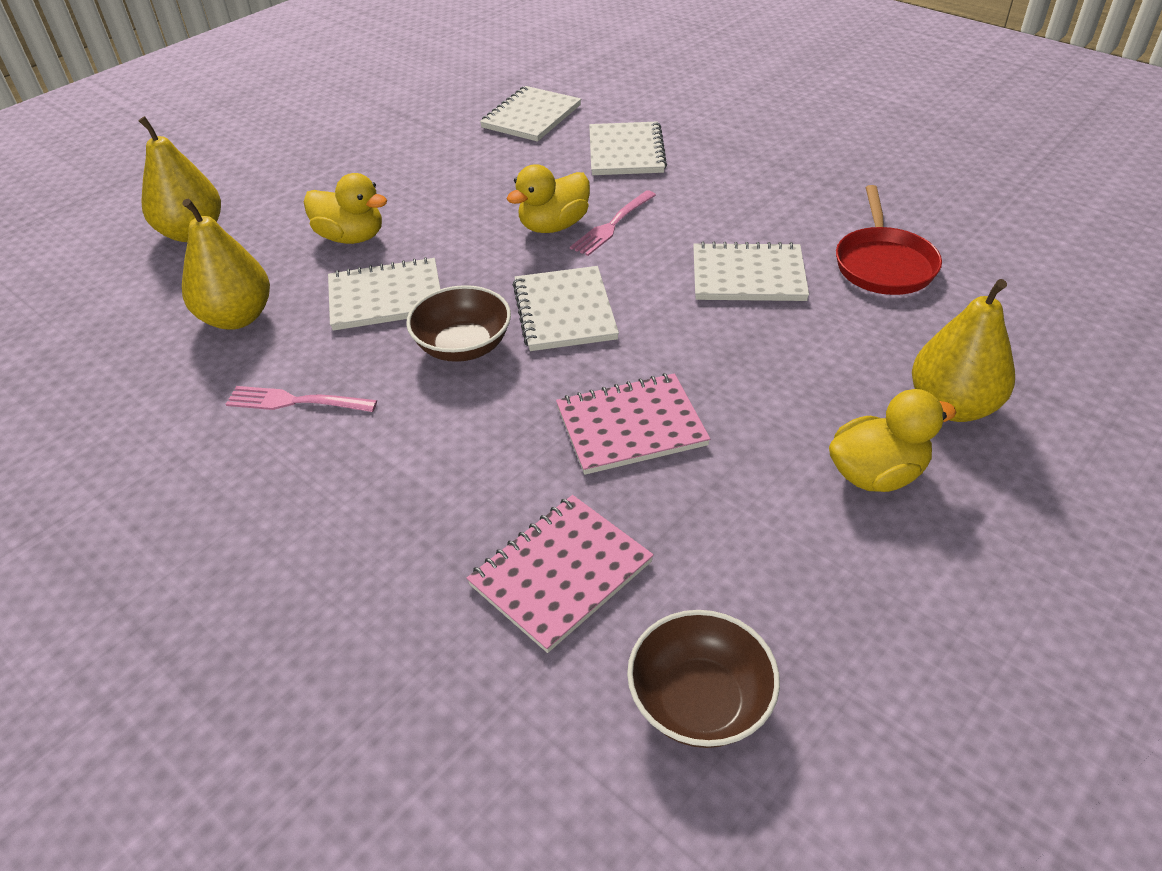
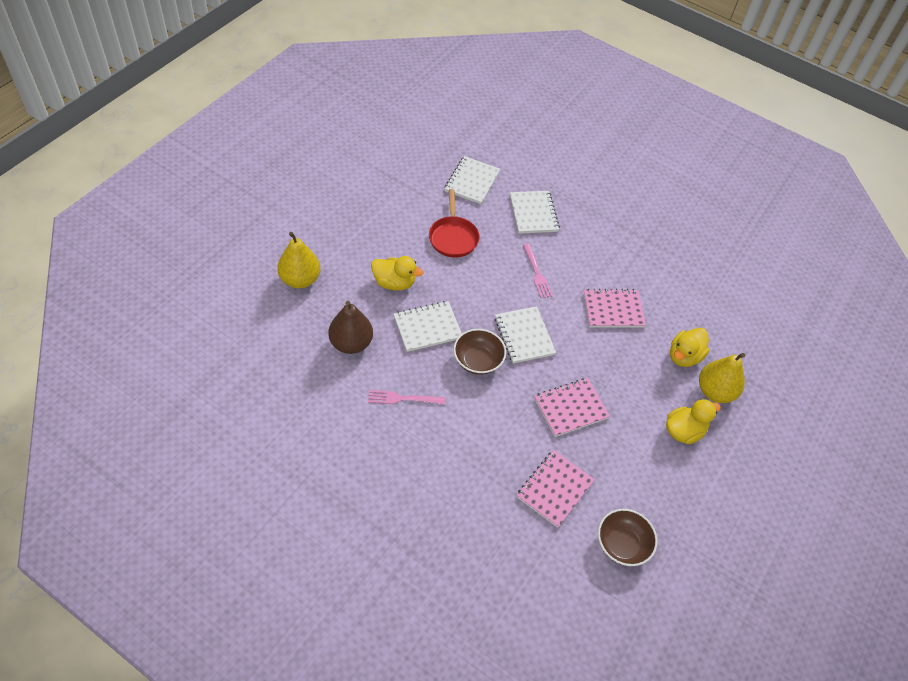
camera: 15 degrees left, 10 degrees up
(237, 317) = (351, 343): yellow pear -> brown pear
(553, 226) = (505, 273): yellow duck -> yellow duck (684, 356)
(612, 225) = (537, 273): pink fork -> pink fork turned 45 degrees counterclockwise
(748, 276) = (613, 310): white notebook -> pink notebook
(883, 264) = (679, 301): red pan -> red pan (453, 237)

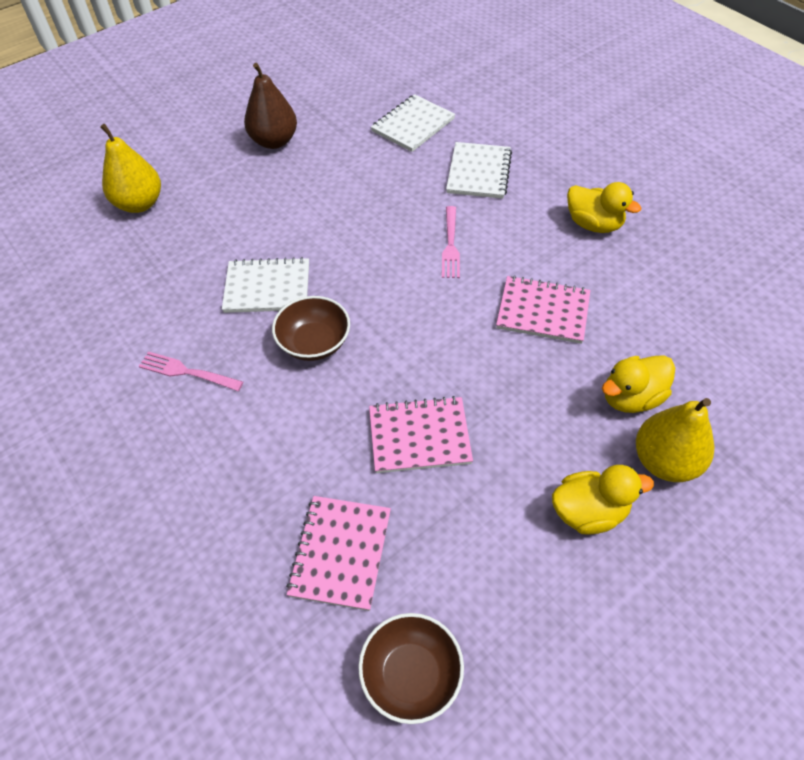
camera: 25 degrees right, 0 degrees up
(351, 343) = (158, 289): brown pear -> brown pear (274, 141)
(394, 283) = (253, 226): yellow duck -> yellow duck (593, 224)
(453, 237) = (357, 185): red pan -> none
(524, 336) = (395, 322): white notebook -> none
(554, 489) = (340, 553): pink notebook -> pink notebook turned 45 degrees counterclockwise

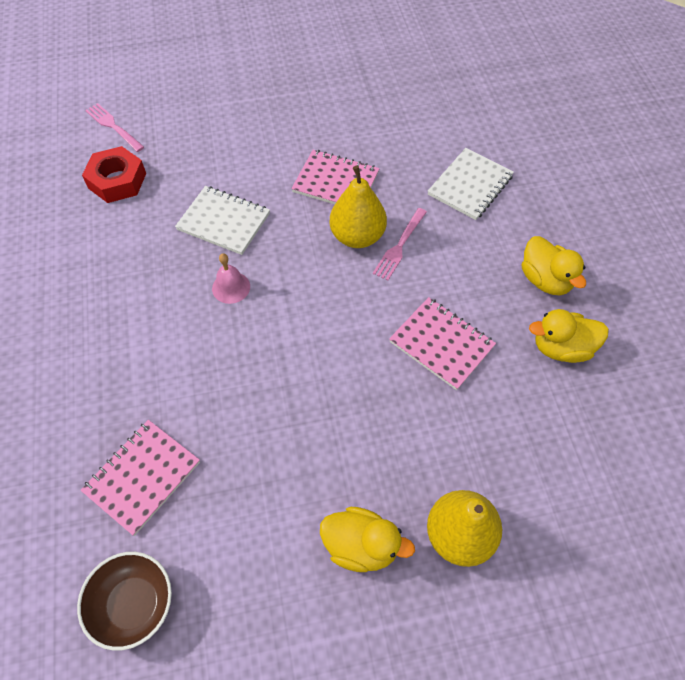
camera: 25 degrees right, 5 degrees up
(128, 292) = (117, 181): none -> red nut
(139, 204) = (169, 106): yellow pear -> yellow pear (357, 236)
(187, 372) = (120, 269): pink fork -> pink fork (113, 126)
(274, 141) = (309, 88): brown pear -> none
(314, 343) = (231, 287): brown bowl -> pink bell
(413, 125) = (439, 116): white notebook -> none
(419, 436) = (263, 409): pink notebook -> pink notebook (336, 182)
(631, 397) = (468, 461): yellow duck -> yellow duck (561, 348)

